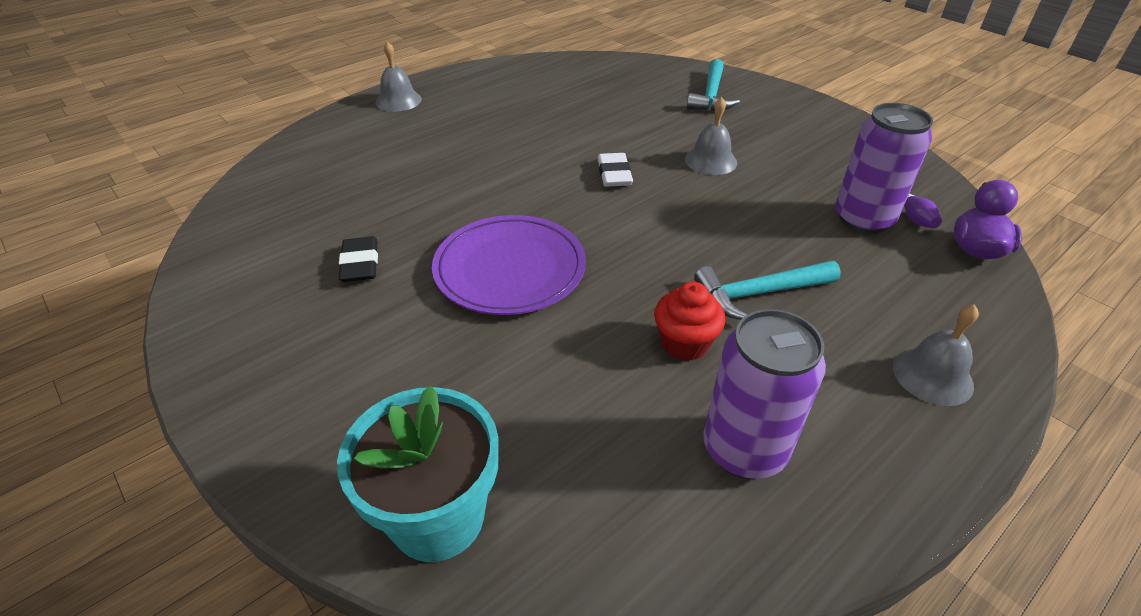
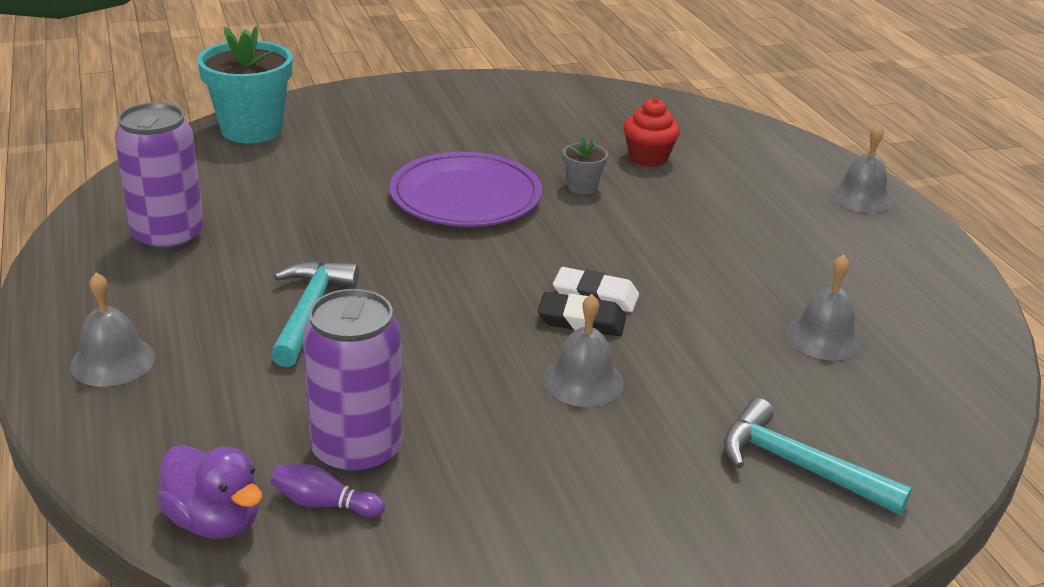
camera: 110 degrees right, 10 degrees down
(360, 264) = (529, 138): black eraser -> black eraser (581, 320)
(451, 212) = (582, 187): none -> grey flower pot
(590, 99) = (824, 337): none -> grey bell
(684, 343) = (291, 249): red cupcake -> red cupcake (648, 158)

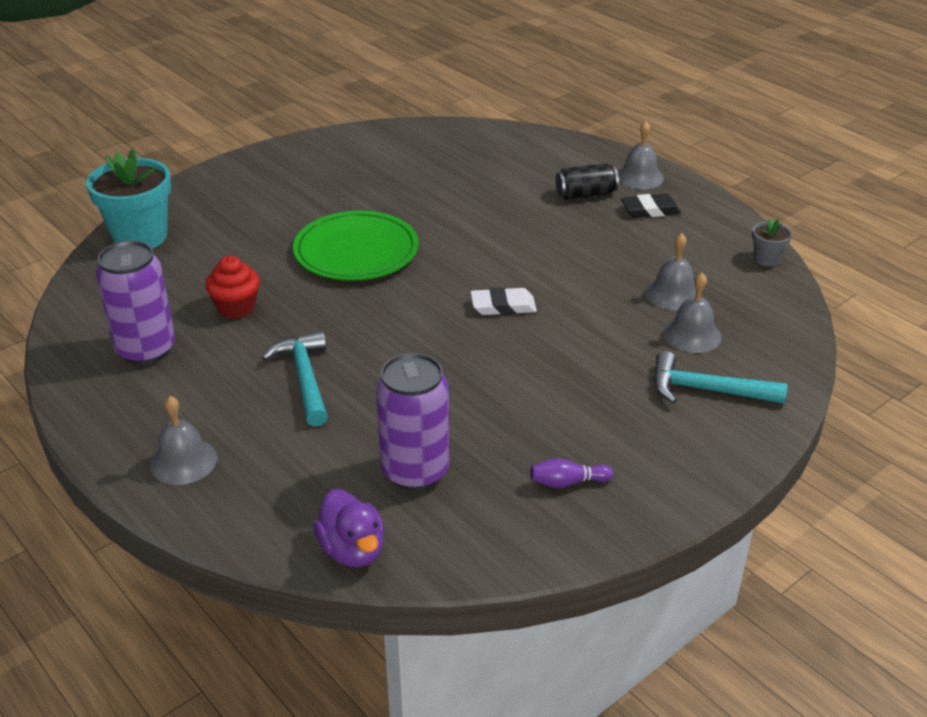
camera: 20 degrees left, 5 degrees up
(215, 520) = (352, 550): purple duck -> purple duck turned 45 degrees clockwise
(324, 503) = (419, 514): purple bowling pin -> purple bowling pin (567, 482)
(465, 196) = (356, 251): purple plate -> green plate
(581, 320) = (505, 328): black eraser -> black eraser (650, 210)
(582, 187) = (438, 220): grey flower pot -> grey flower pot (766, 259)
(583, 381) = (535, 373): grey bell -> grey bell (692, 335)
(648, 158) = (471, 183): red cupcake -> red cupcake (236, 308)
(779, 200) = (585, 194): none -> black can

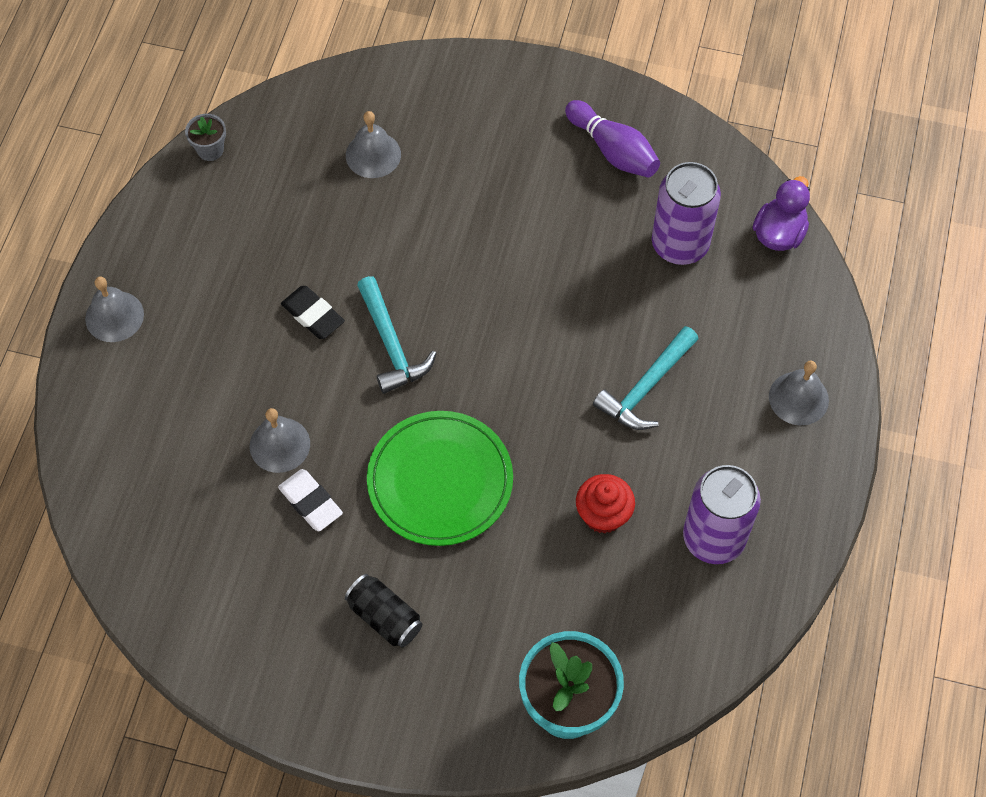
camera: 125 degrees left, 25 degrees up
(503, 306) = (435, 306): white eraser -> white eraser (310, 502)
(567, 482) = (613, 150): purple bowling pin -> purple bowling pin, size x1.74
(585, 194) = (186, 345): black can -> black can (385, 617)
(650, 210) = (180, 276): black eraser -> black eraser (313, 315)
(673, 294) = (320, 193): grey bell -> grey bell (279, 444)
(706, 390) = (441, 116): turquoise hammer -> turquoise hammer (391, 344)

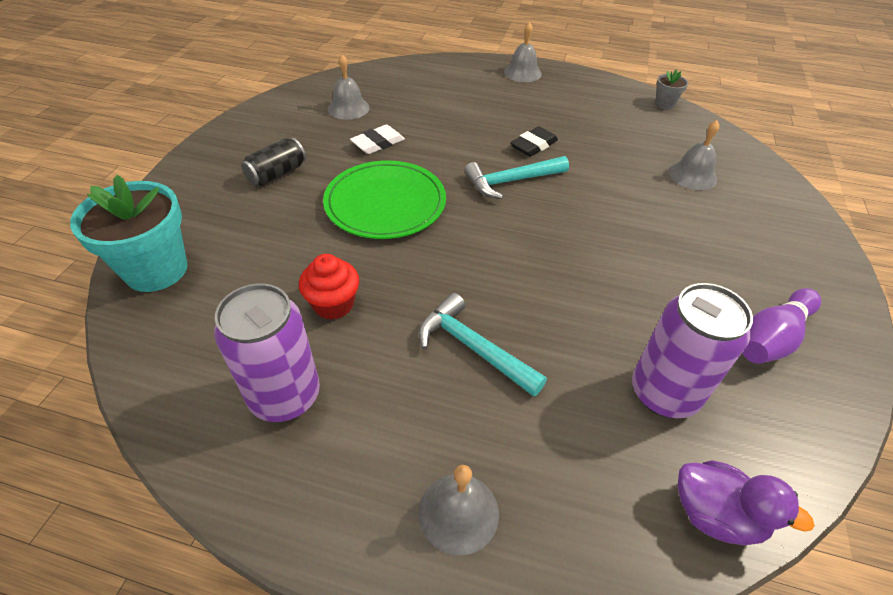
camera: 90 degrees right, 15 degrees down
(279, 444) = (425, 131): grey bell -> grey bell (348, 108)

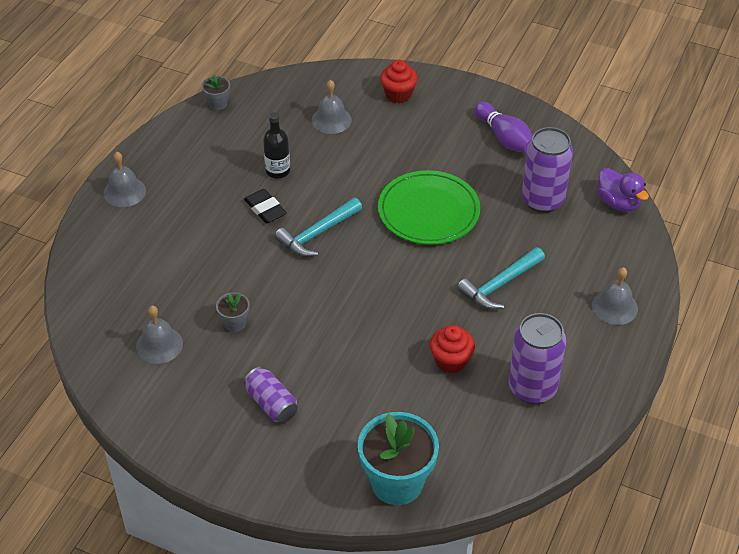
camera: 80 degrees left, 0 degrees up
(277, 174) = (271, 404): black can -> purple can
(378, 143) = (234, 323): white eraser -> grey flower pot
(385, 203) = (333, 323): green plate -> green plate (428, 211)
(511, 181) = (317, 234): turquoise hammer -> turquoise hammer turned 60 degrees clockwise
(591, 147) = (278, 171): none -> black bottle
(715, 514) = (618, 203): purple duck -> purple duck turned 105 degrees clockwise
(777, 223) = (398, 94): none -> red cupcake

